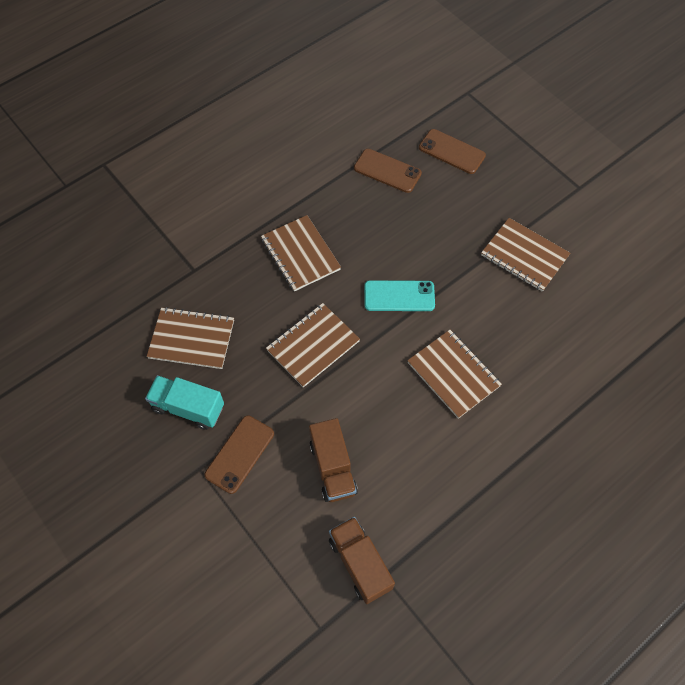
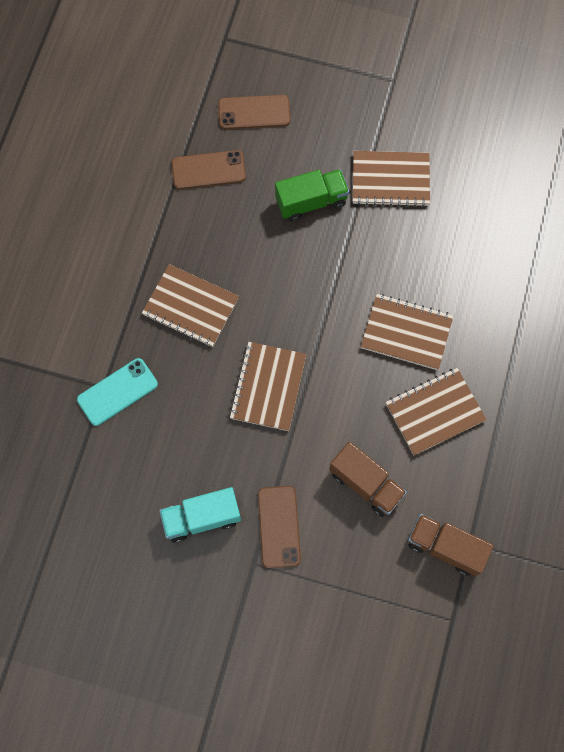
camera: 35 degrees left, 10 degrees up
(191, 339) = (154, 454): brown notebook -> brown notebook (434, 412)
(399, 296) = (309, 290): turquoise phone -> turquoise phone (117, 392)
(448, 235) = (311, 202): none -> green truck

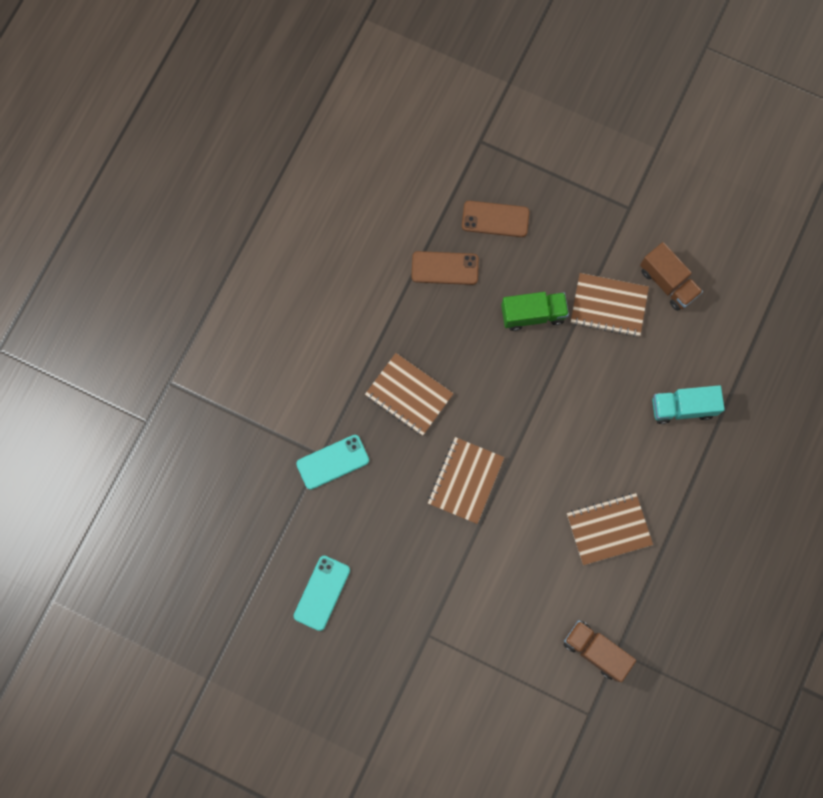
camera: 10 degrees right, 5 degrees up
(126, 537) = (321, 593): none -> turquoise phone
(202, 518) = (389, 587): turquoise truck -> turquoise truck (682, 407)
(279, 526) = (454, 607): brown phone -> none
(365, 484) = (536, 582): brown truck -> brown truck (667, 282)
(406, 333) = (597, 452): brown notebook -> none

